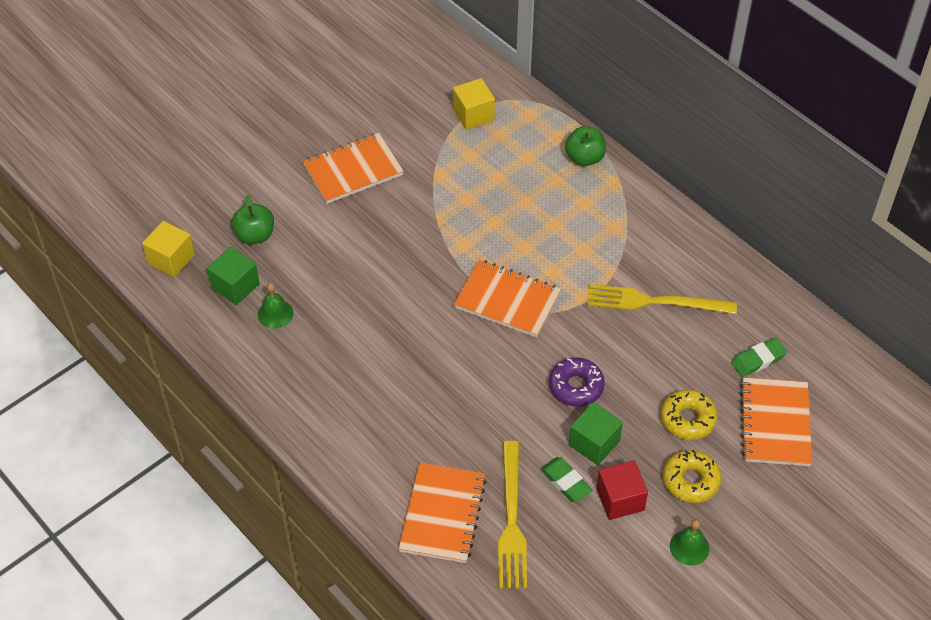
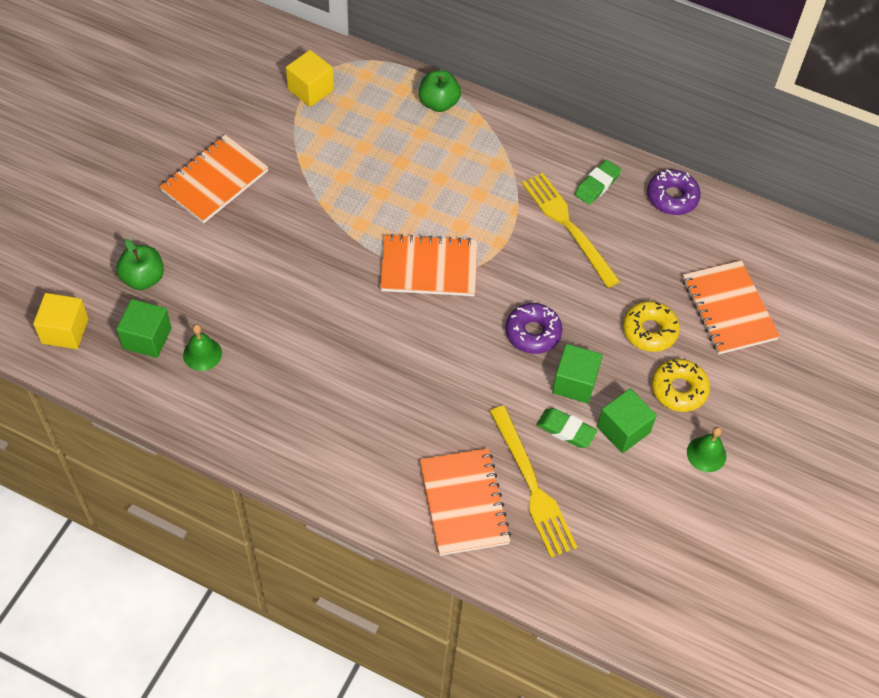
camera: 25 degrees left, 5 degrees up
(620, 499) = (623, 429): red cube -> green cube
(654, 302) = (568, 226): yellow fork -> yellow fork turned 75 degrees clockwise
(758, 360) = (686, 253): green eraser -> green eraser (597, 185)
(768, 305) = (672, 197): none -> purple donut

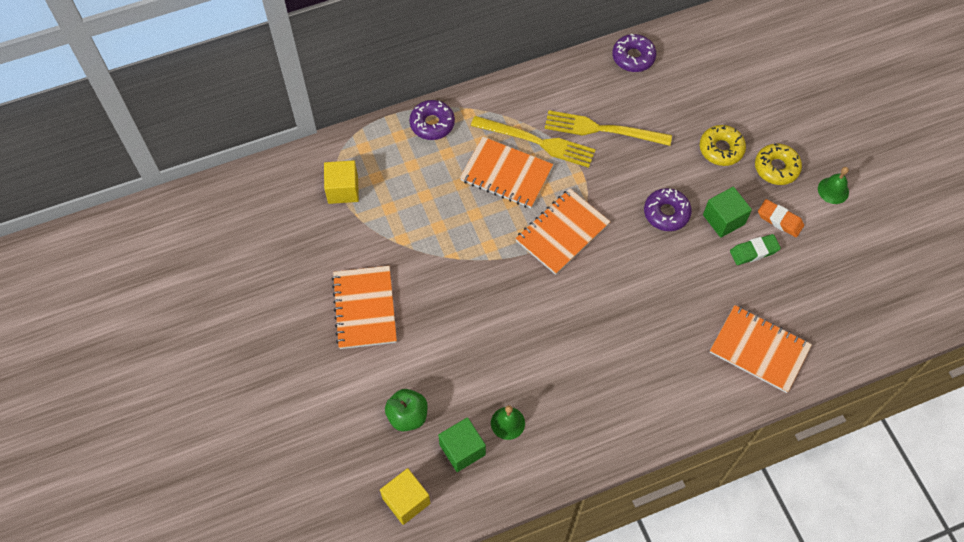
camera: 45 degrees left, 5 degrees up
(438, 103) = (432, 124): green apple -> purple donut
(532, 485) = (778, 301): yellow fork -> yellow fork (537, 142)
(597, 185) = (585, 89): green eraser -> none
(623, 429) = (779, 220): green cube -> orange eraser
(728, 309) = (742, 95): orange notebook -> orange notebook (506, 174)

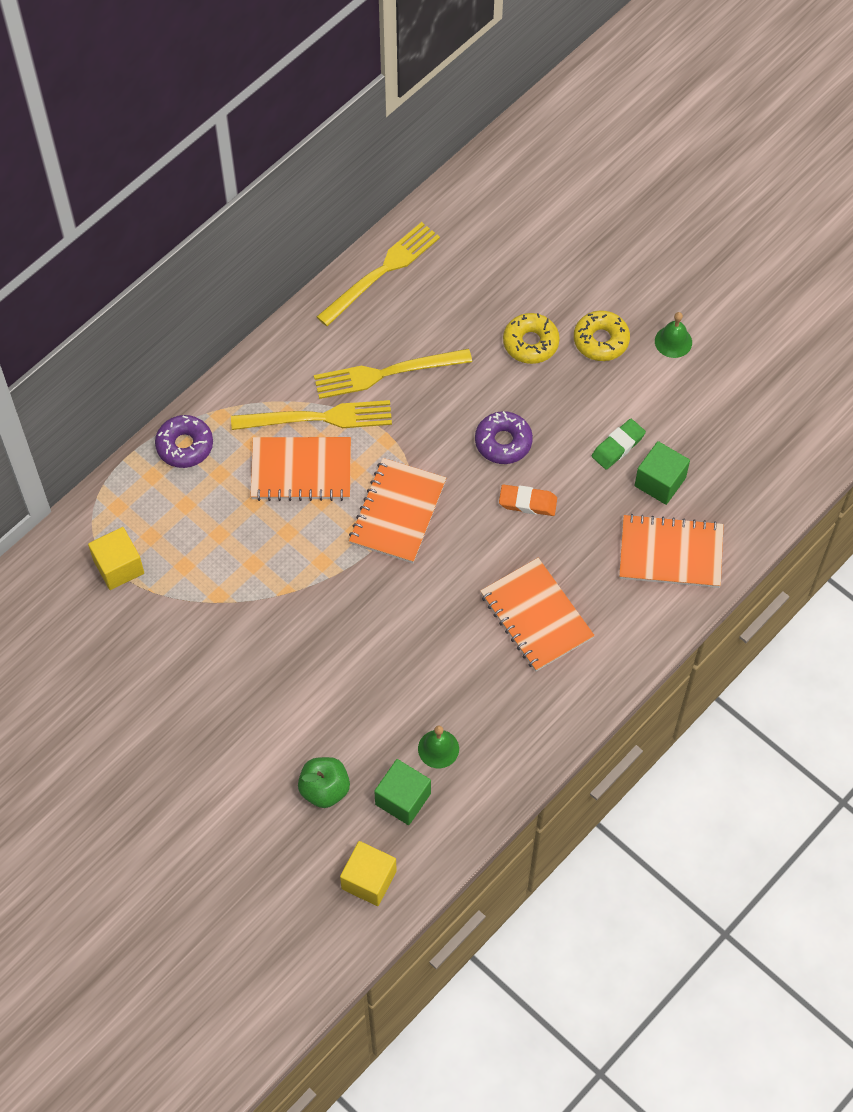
camera: 25 degrees left, 0 degrees up
(365, 308) = (215, 692): orange notebook -> orange notebook (536, 616)
(633, 57) = (382, 272): purple donut -> yellow fork
(723, 219) = (569, 423): green cube -> green cube (660, 482)
(779, 220) = (630, 399): orange eraser -> orange eraser (527, 502)

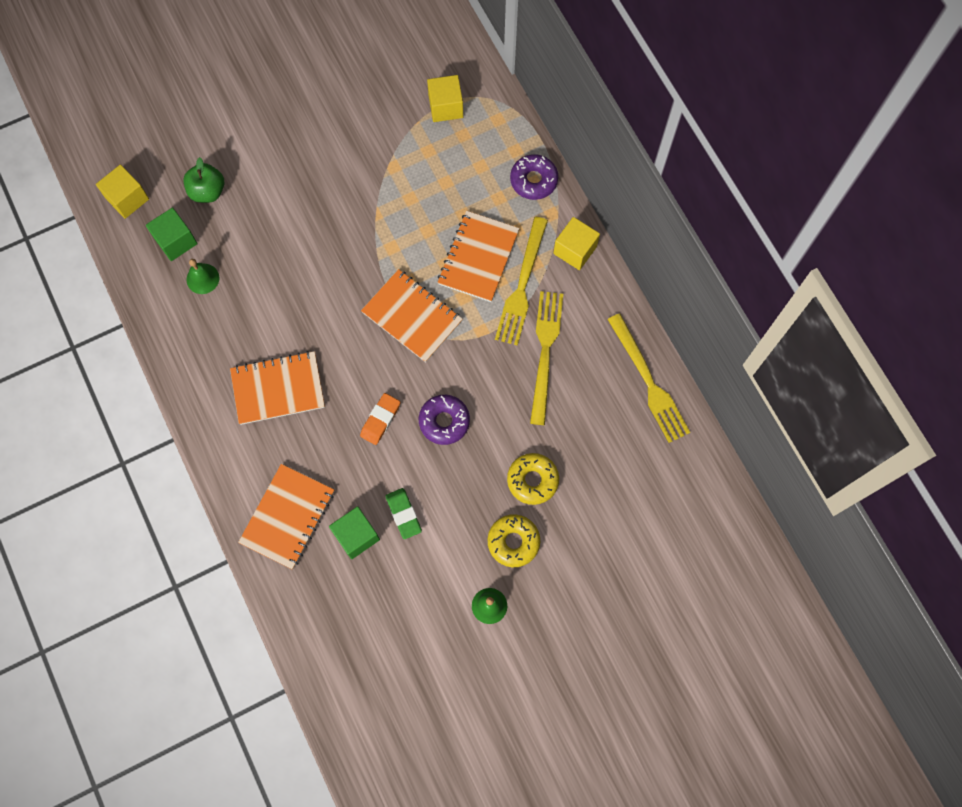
camera: 110 degrees right, 10 degrees up
(256, 380) = (575, 250): none -> yellow cube

